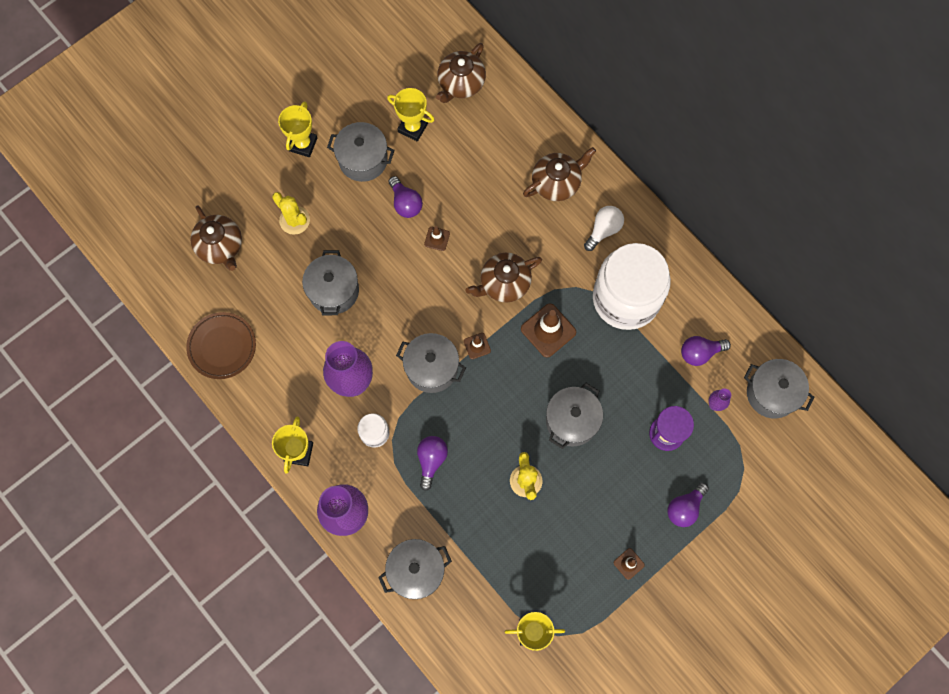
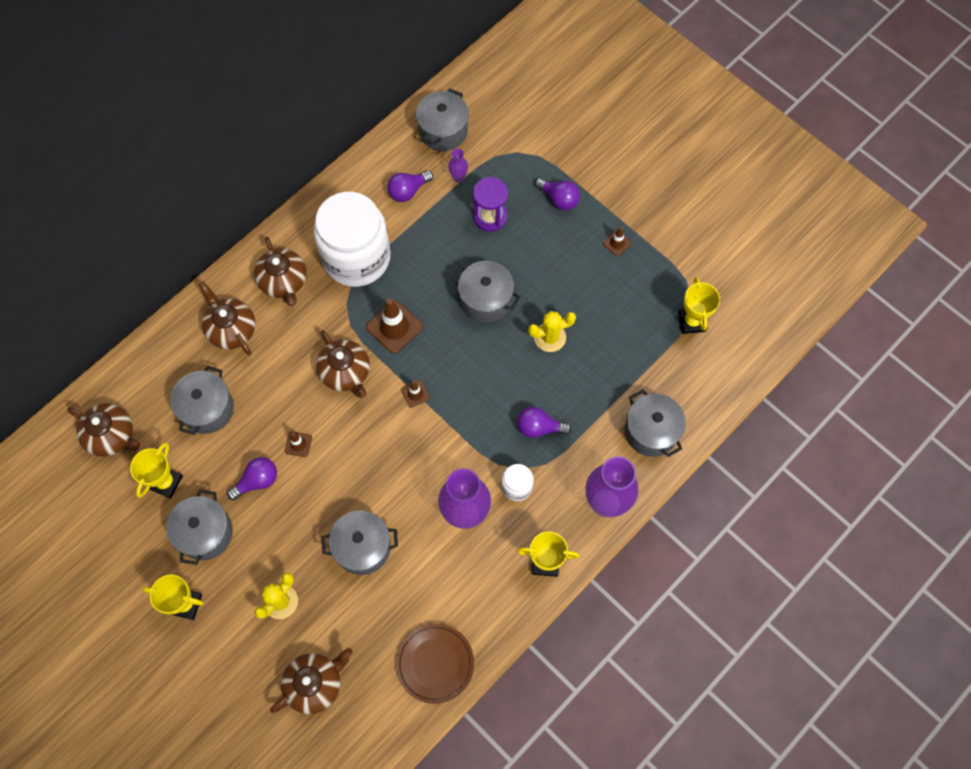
camera: 95 degrees left, 5 degrees down
(432, 368) = (442, 436): grey pot -> grey pot (207, 409)
(603, 230) = (284, 281): white light bulb -> brown teapot
(700, 353) = (408, 191): purple light bulb -> purple light bulb turned 75 degrees clockwise

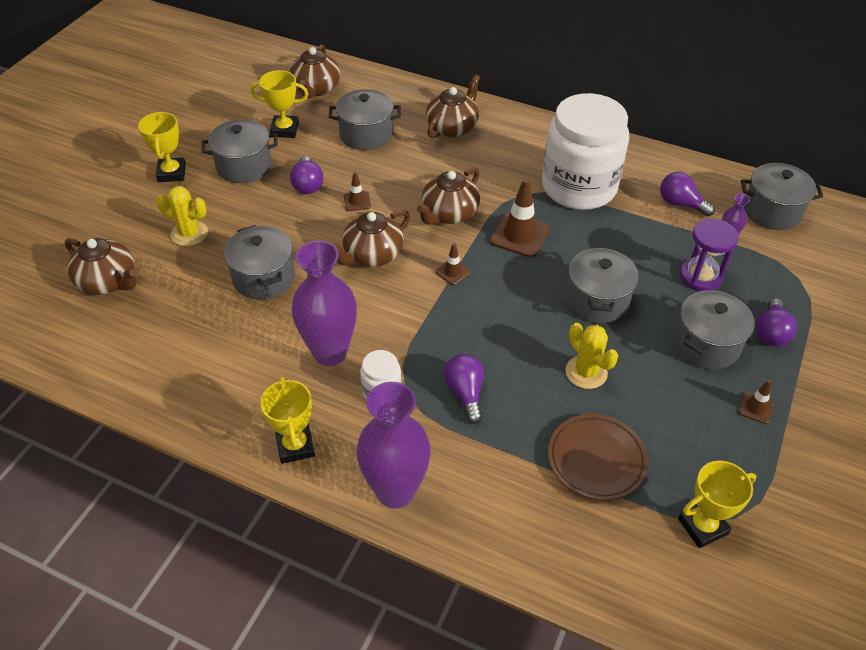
camera: 70 degrees right, 20 degrees down
(257, 481) = (308, 185): purple light bulb -> purple light bulb turned 45 degrees clockwise
(284, 281) = (521, 146): brown teapot -> brown teapot (372, 255)
(435, 663) = (147, 373): brown plate -> brown plate (596, 459)
(651, 431) = (517, 518): grey pot -> grey pot (706, 344)

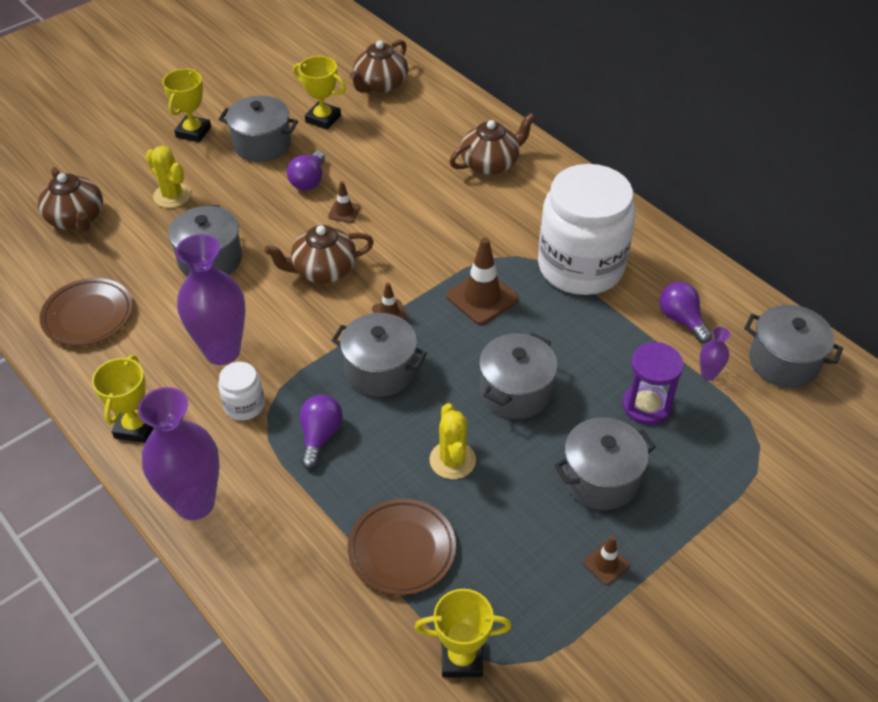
camera: 25 degrees right, 0 degrees up
(180, 364) = (88, 316): none -> brown plate
(366, 134) = (398, 146): grey pot -> grey pot (380, 370)
(449, 213) = (426, 252): brown teapot -> none
(770, 333) = (682, 493): purple light bulb -> none

